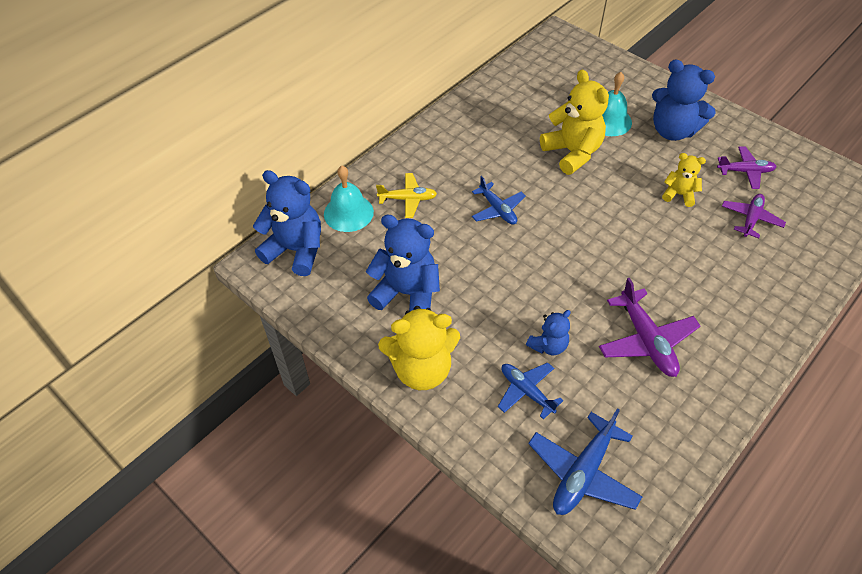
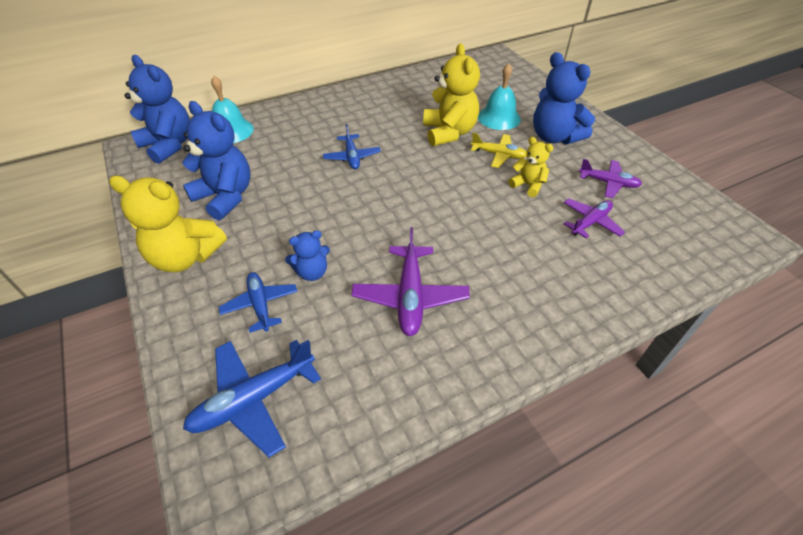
camera: 20 degrees right, 5 degrees down
(407, 199) = (284, 133): yellow plane -> yellow plane (498, 155)

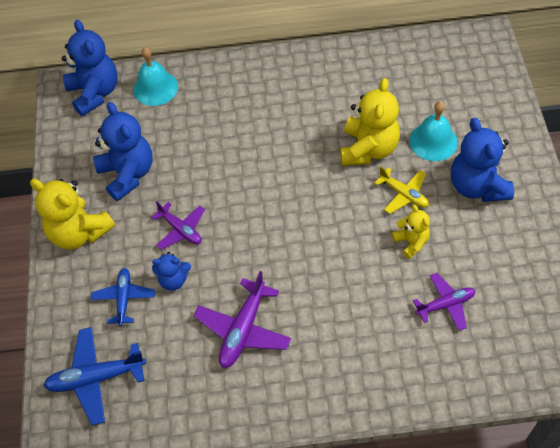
camera: 25 degrees right, 10 degrees up
(352, 157) = (257, 156): blue plane -> none
(608, 183) = (495, 263): purple plane -> purple plane (180, 229)

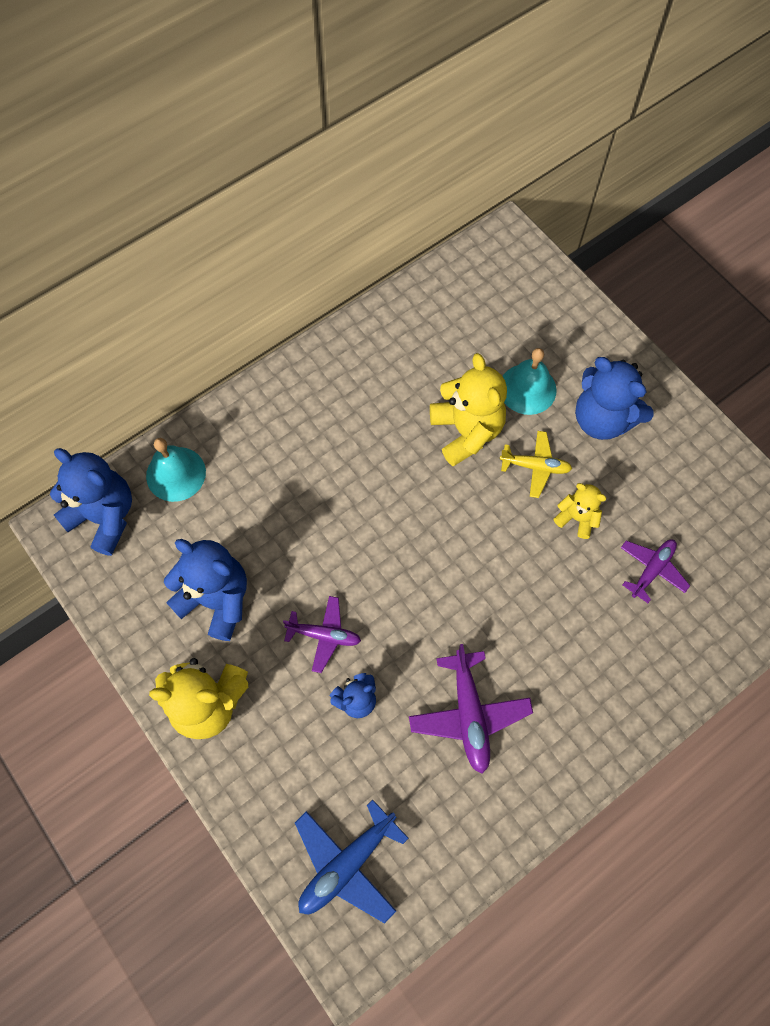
camera: 35 degrees left, 10 degrees up
(124, 299) = (315, 753): blue plane -> none

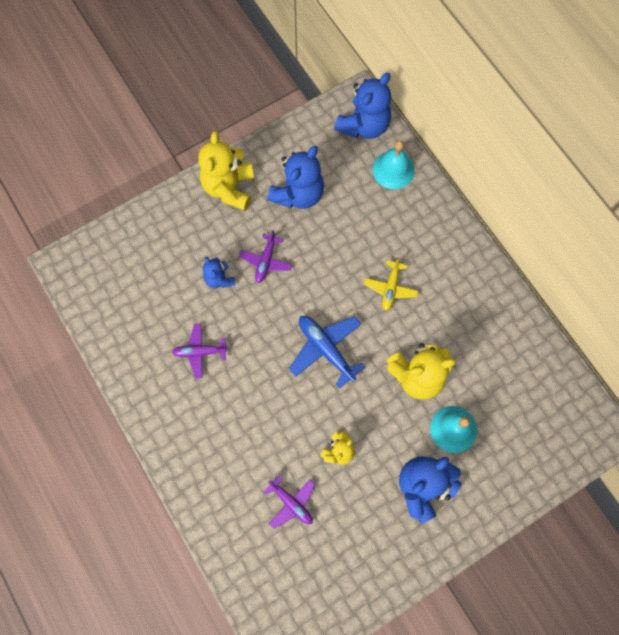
camera: 95 degrees right, 5 degrees up
(347, 864) = (117, 266): blue plane -> blue plane (326, 349)
(469, 714) = (200, 352): purple plane -> purple plane, size x0.66
(535, 466) = (384, 425): yellow plane -> yellow plane (390, 288)

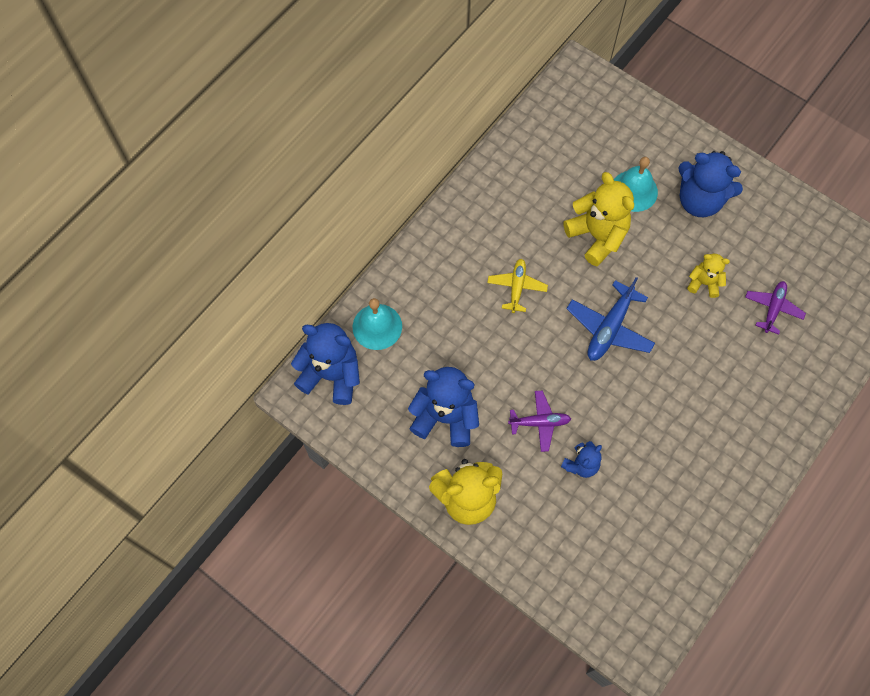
camera: 110 degrees left, 5 degrees down
(200, 352) = (670, 452): purple plane -> none
(390, 288) = (516, 287): yellow plane -> yellow plane turned 75 degrees counterclockwise

